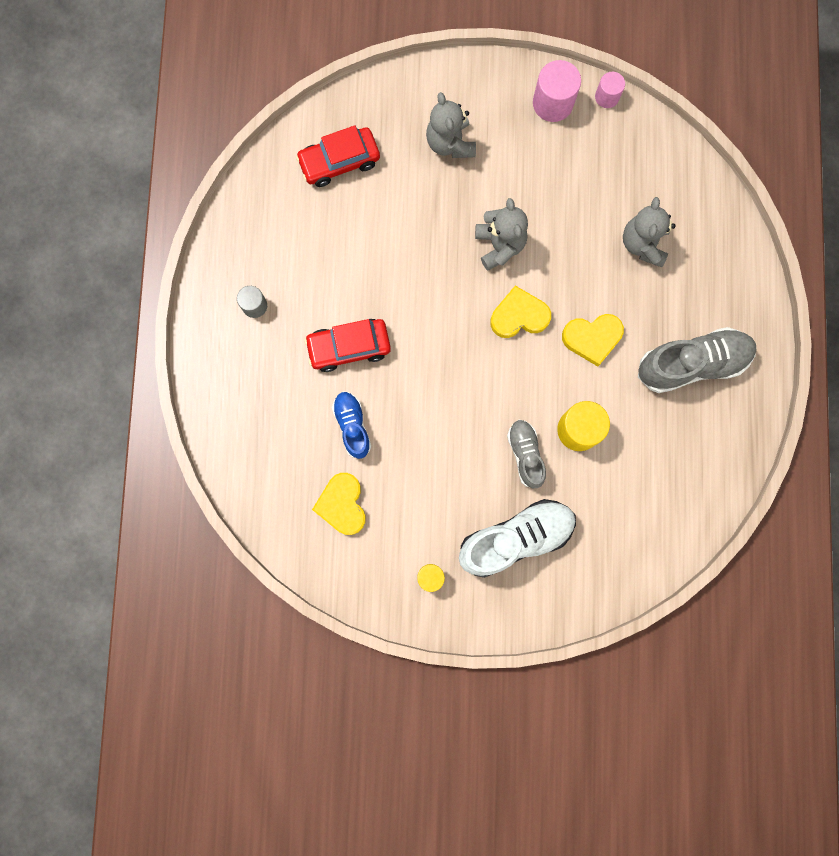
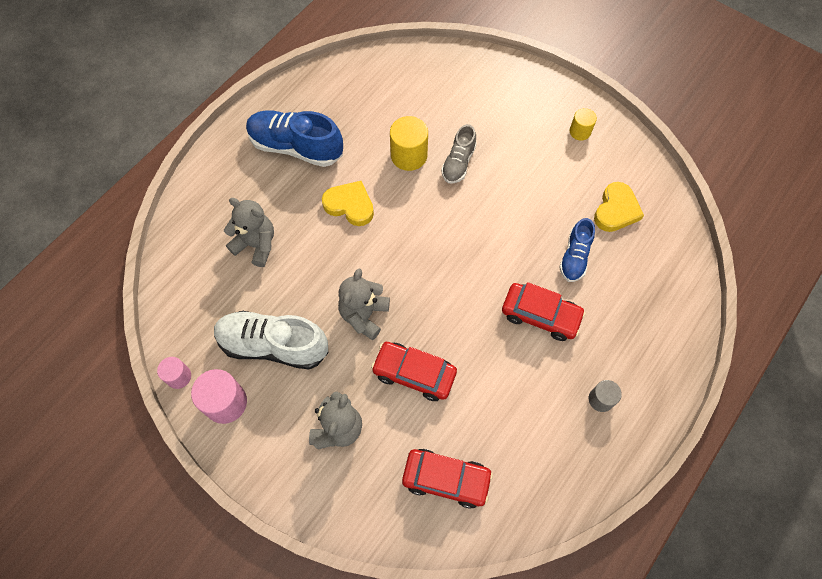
camera: 145 degrees left, 15 degrees down
(421, 224) = (414, 373): none -> red car
(515, 538) = (504, 119): white shoe -> white shoe (273, 345)
(519, 316) = (390, 254): yellow heart -> none
(643, 244) = (256, 245): grey teddy bear -> grey teddy bear turned 105 degrees counterclockwise
(691, 364) = (296, 147): grey shoe -> blue shoe

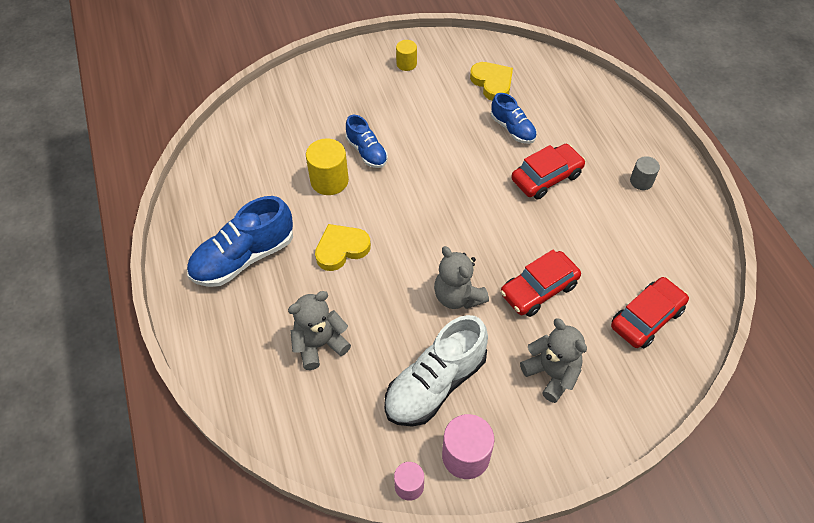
camera: 55 degrees left, 10 degrees down
(458, 163) = (367, 152): grey shoe -> blue shoe

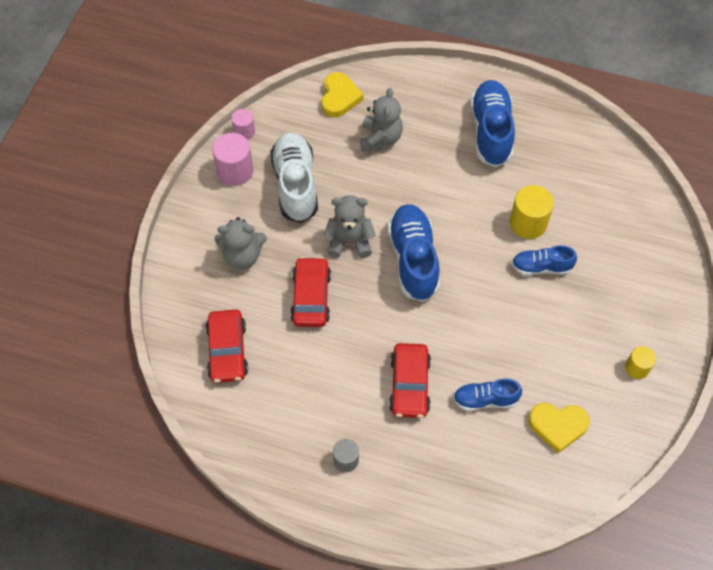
camera: 125 degrees right, 5 degrees up
(341, 249) = (451, 194): yellow heart -> yellow heart (339, 97)
(434, 238) = (413, 259): none -> blue shoe

